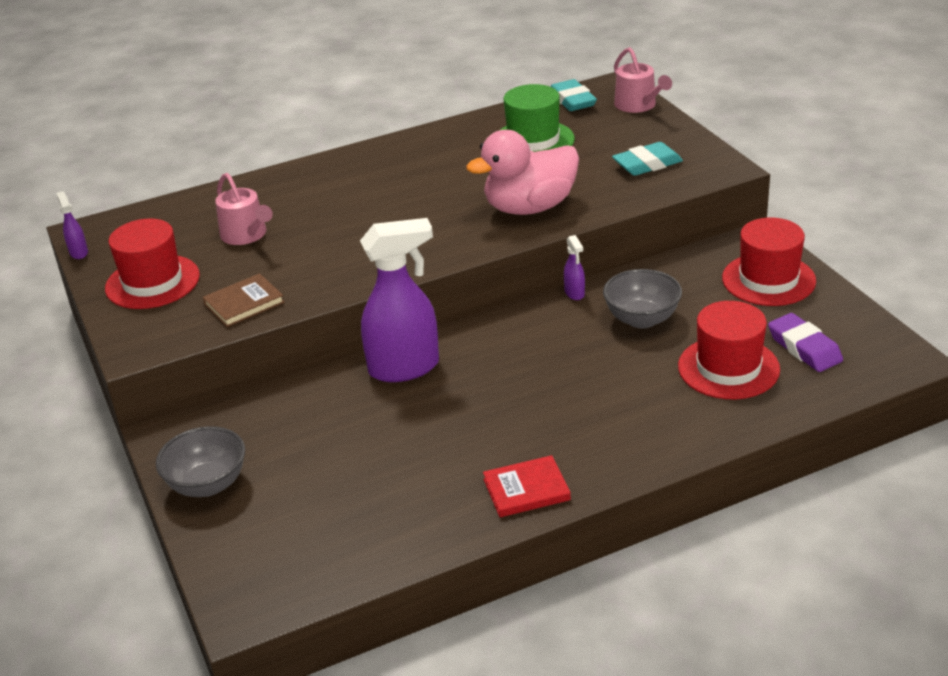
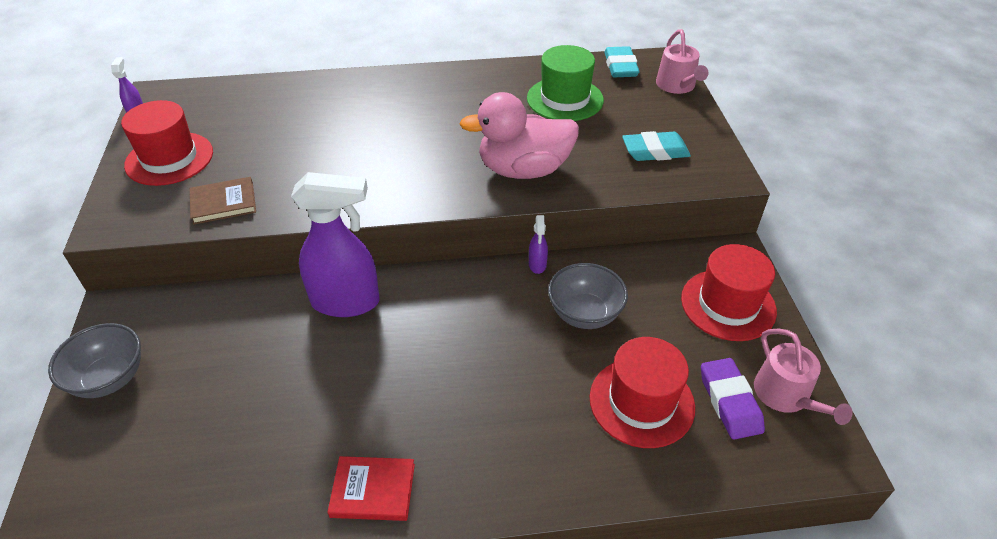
camera: 15 degrees right, 10 degrees up
(246, 235) = (272, 132): pink watering can -> pink watering can (786, 396)

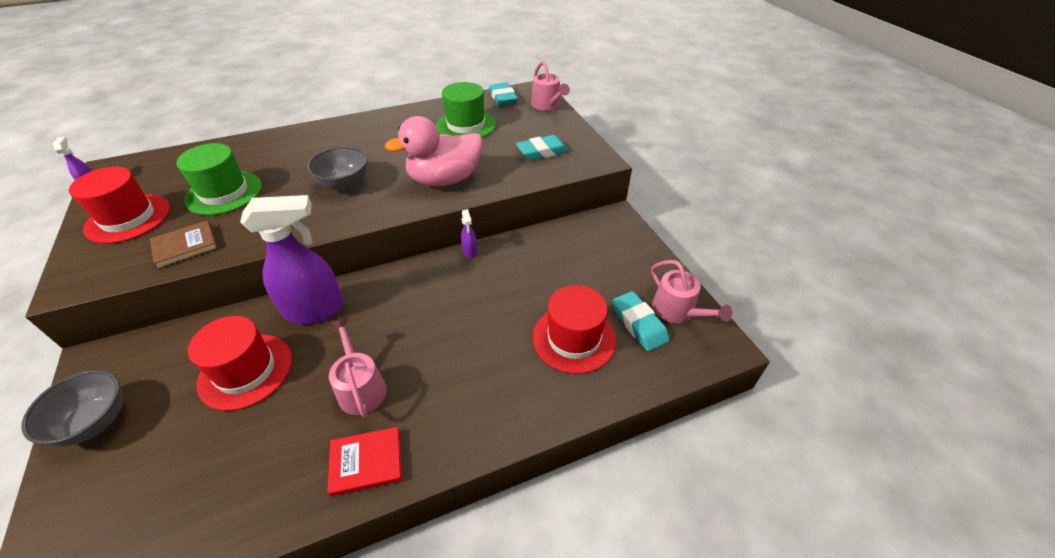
camera: 15 degrees left, 0 degrees up
(271, 144) = (224, 193): none -> green hat
(381, 404) = (360, 387): none -> pink watering can
(584, 314) = (515, 281): grey bowl -> grey bowl (344, 184)
(728, 304) = (619, 254): red hat -> red hat (246, 371)
(729, 402) = (638, 324): purple eraser -> turquoise eraser

